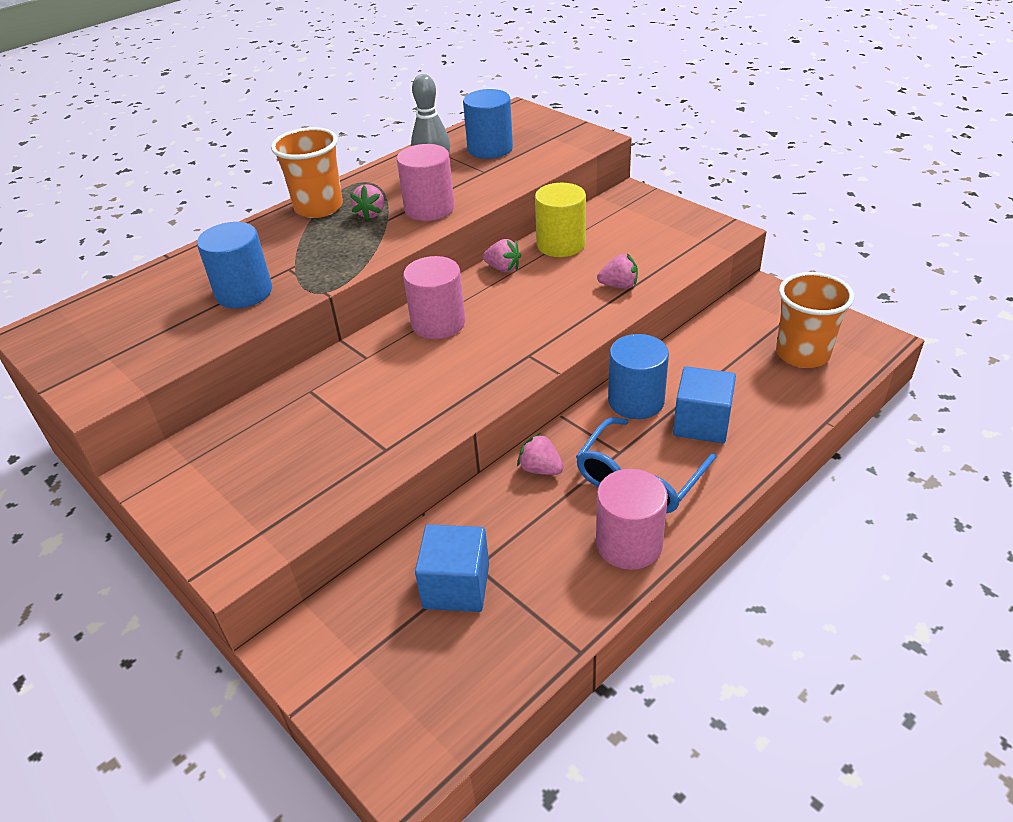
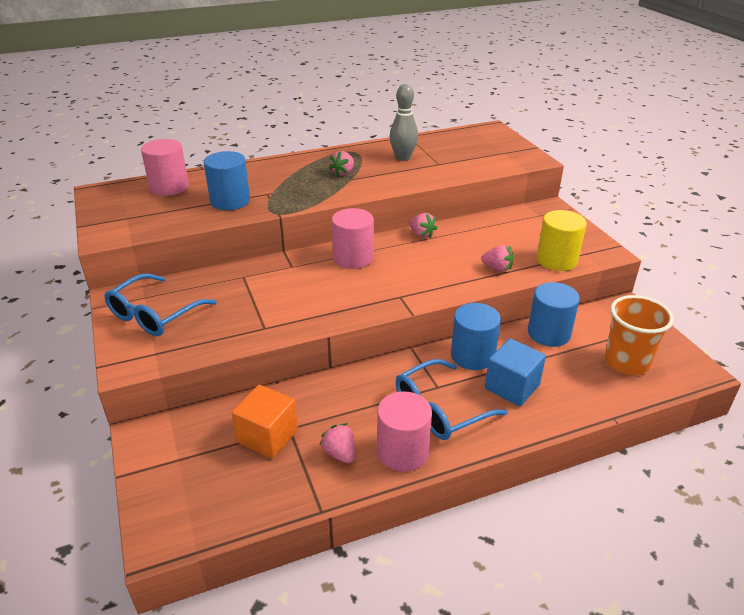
camera: 20 degrees right, 5 degrees down
(222, 481) = (155, 315): none -> blue glasses
(319, 207) = (313, 161): orange cup -> none
(429, 209) = (383, 179): pink cylinder -> pink cylinder (169, 187)
(456, 586) = (267, 436): blue cube -> orange cube
(490, 149) = (453, 150): blue cylinder -> blue cylinder (548, 333)
(540, 469) = (374, 379): pink strawberry -> pink strawberry (340, 453)
(561, 244) = (474, 229): yellow cylinder -> yellow cylinder (556, 260)

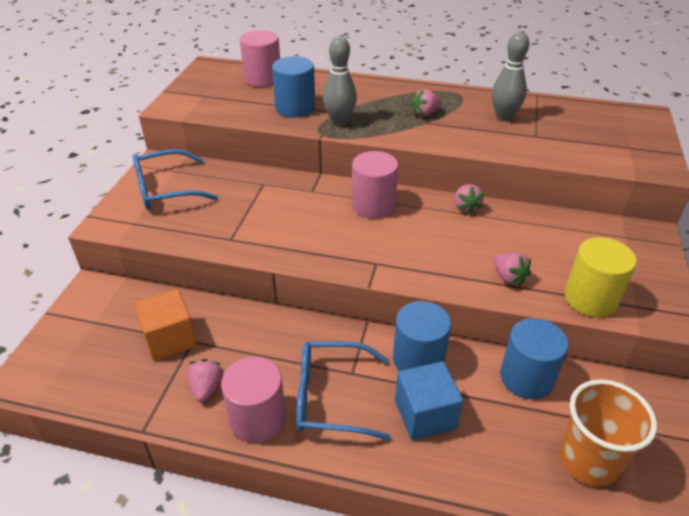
camera: 35 degrees right, 5 degrees up
(282, 199) = (339, 122): none -> grey bowling pin

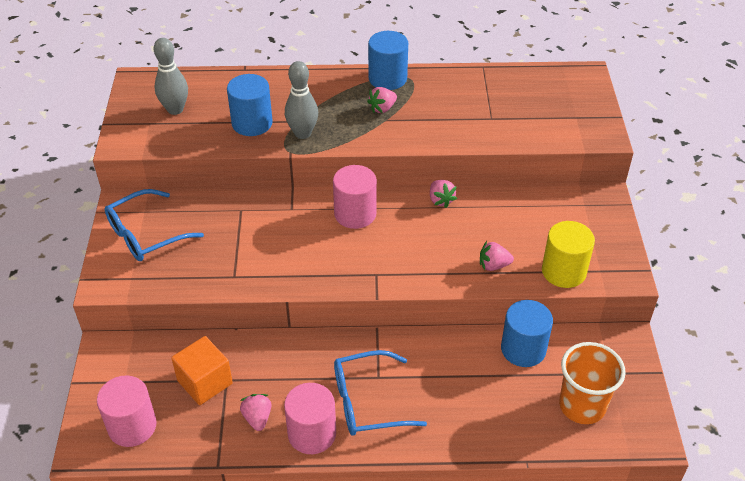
camera: 15 degrees left, 5 degrees up
(263, 79) = (203, 90): pink cylinder -> pink cylinder (132, 426)
(418, 359) = (431, 353): blue cylinder -> blue cylinder (387, 78)
(425, 414) = (449, 398): blue cube -> none
(504, 117) = (457, 100): grey bowling pin -> grey bowling pin (175, 109)
(508, 278) = (493, 265): pink strawberry -> pink strawberry turned 135 degrees clockwise

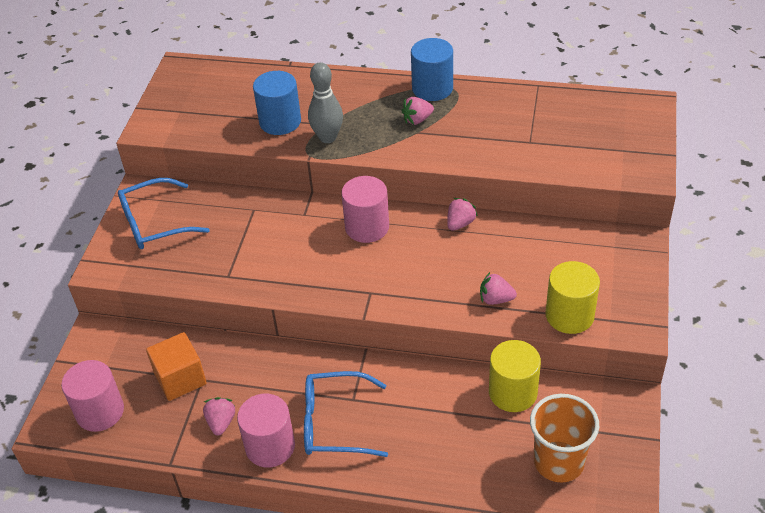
camera: 15 degrees right, 0 degrees up
(175, 109) = (209, 100): grey bowling pin -> none
(440, 200) = (460, 223): pink strawberry -> pink strawberry turned 135 degrees counterclockwise
(523, 349) = (512, 392): blue cylinder -> yellow cylinder

